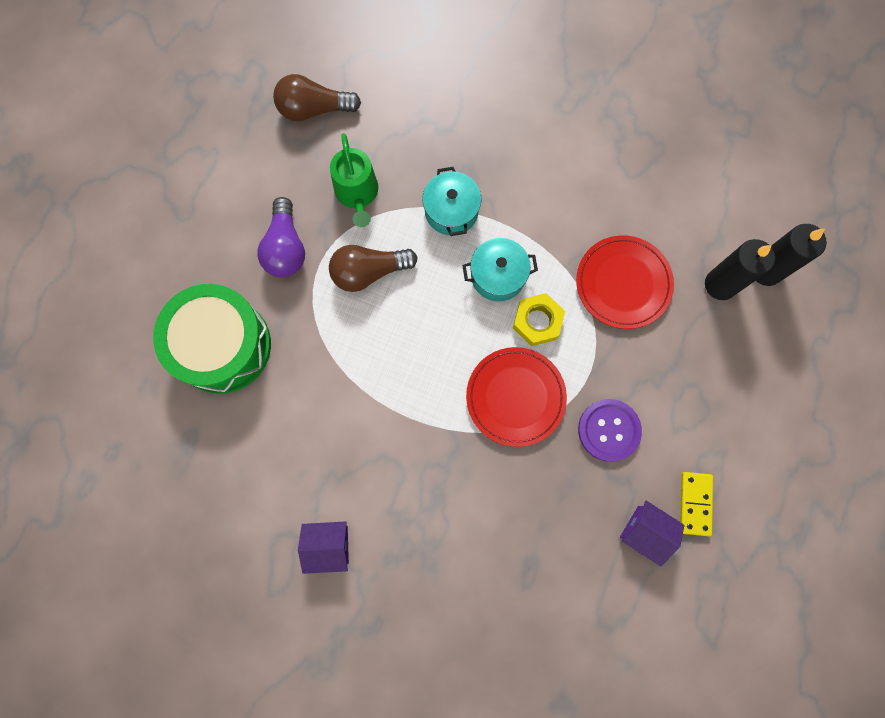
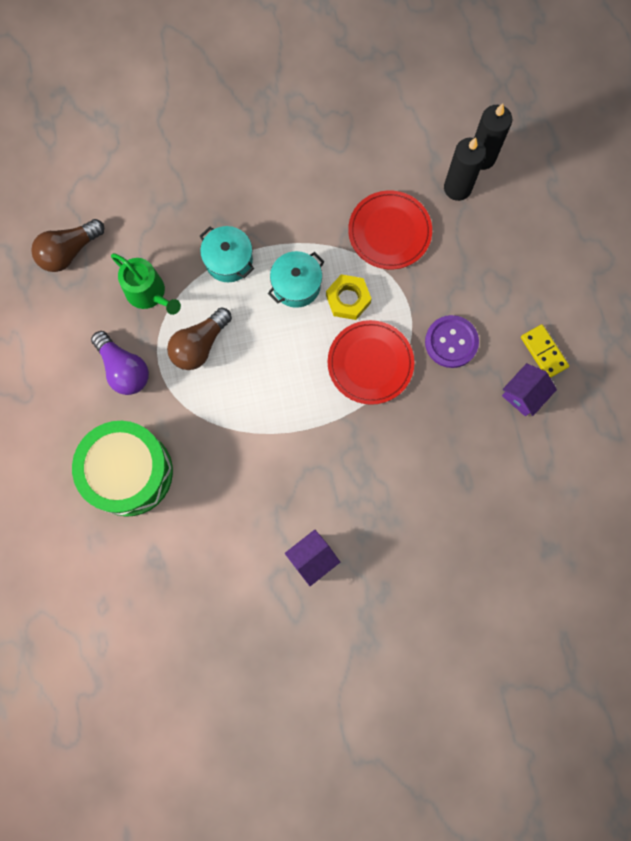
camera: 35 degrees left, 0 degrees up
(645, 531) = (523, 395): purple house -> purple house turned 45 degrees counterclockwise

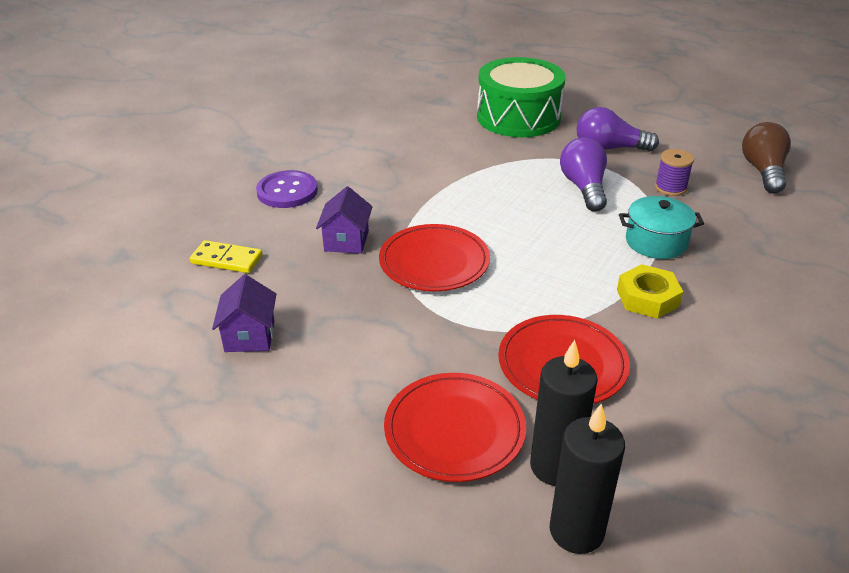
camera: 135 degrees right, 40 degrees down
(149, 293) = (670, 188): green watering can -> purple spool
(200, 345) = (584, 188): brown light bulb -> purple light bulb
(296, 285) = (577, 265): turquoise pot -> none
(312, 558) = (332, 151): purple house -> purple house (346, 241)
(348, 299) = (519, 287): yellow nut -> yellow nut (647, 298)
(451, 342) = (376, 324): purple button -> purple button (287, 191)
(479, 243) = (454, 430): none -> red plate
(544, 352) = (261, 384): yellow domino -> yellow domino (226, 260)

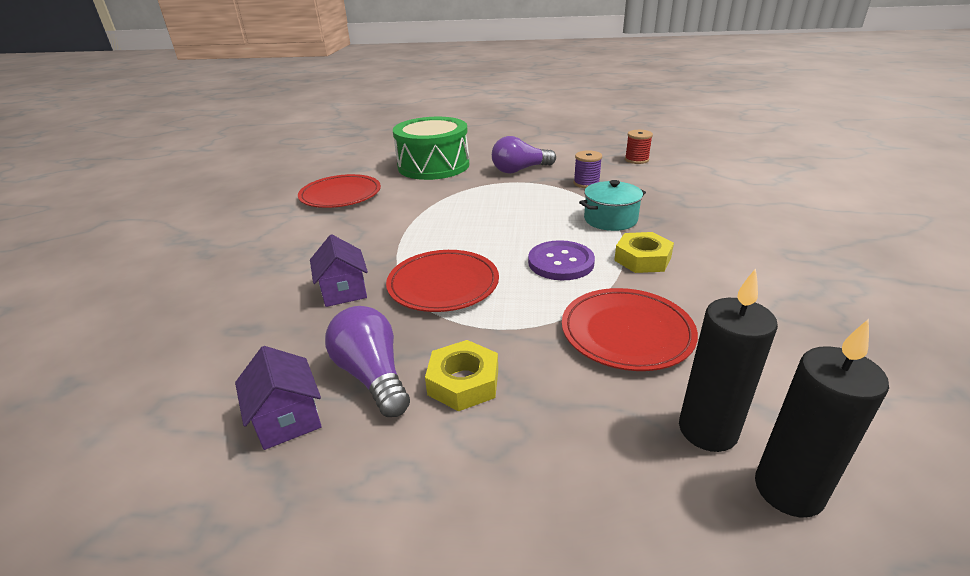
camera: 25 degrees left, 5 degrees down
(226, 260) = (216, 347): yellow domino -> none
(287, 191) = (254, 266): purple button -> purple button (561, 262)
(391, 355) = (463, 382): none -> yellow nut
(454, 430) = (585, 434): red plate -> red plate (340, 195)
(584, 188) = (524, 198): purple light bulb -> purple light bulb (372, 375)
(763, 171) = (636, 160): brown light bulb -> red spool

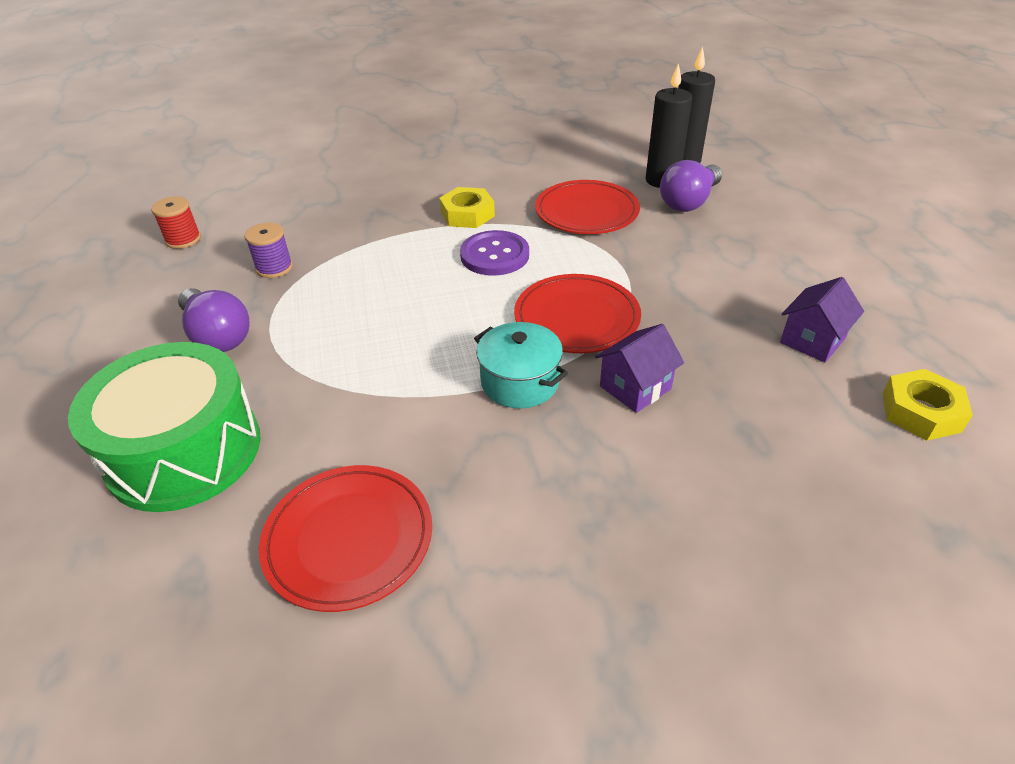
camera: 110 degrees left, 10 degrees up
(372, 375) = (732, 315): purple light bulb -> purple light bulb (689, 202)
(463, 382) = (699, 269): yellow nut -> yellow nut (921, 412)
(610, 219) = (384, 239): turquoise pot -> turquoise pot (520, 382)

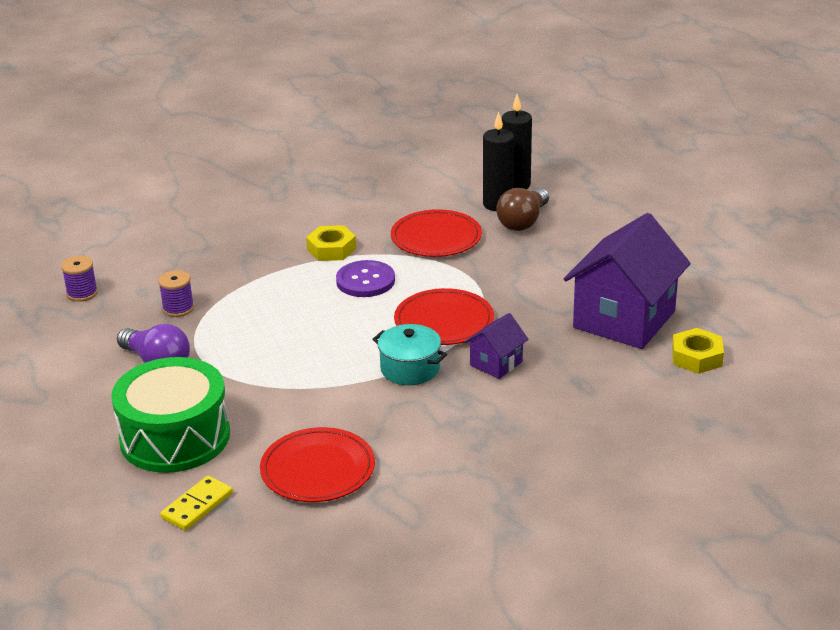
camera: 10 degrees left, 10 degrees down
(155, 583) = (197, 506): none -> yellow domino
(183, 239) = (82, 293): red spool -> purple spool
(689, 202) = (523, 221): purple light bulb -> brown light bulb
(812, 340) = (624, 319): purple house -> purple house, size x2.12

